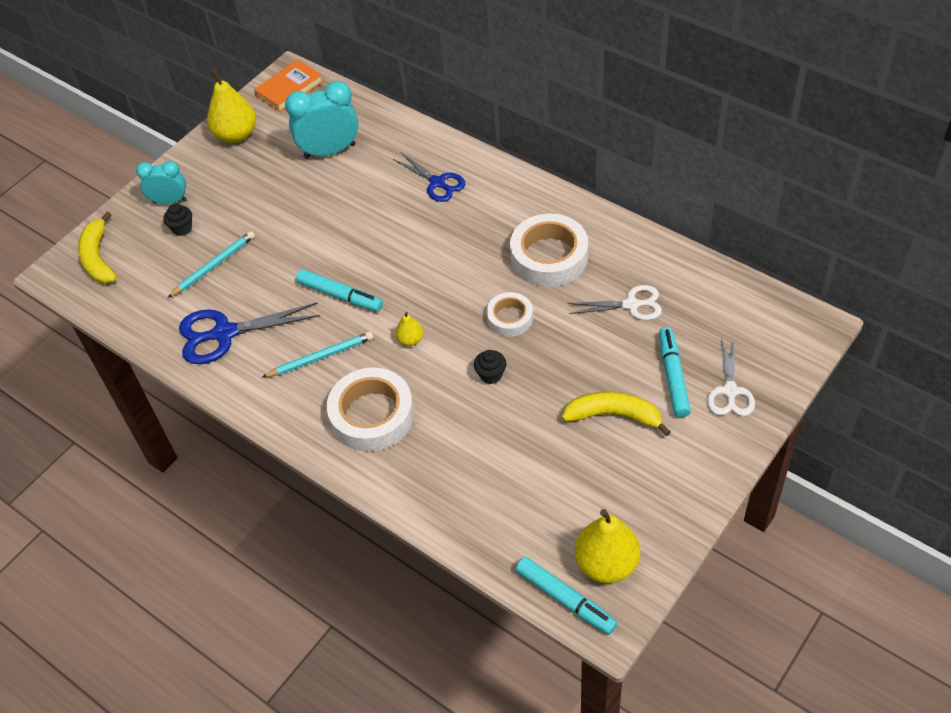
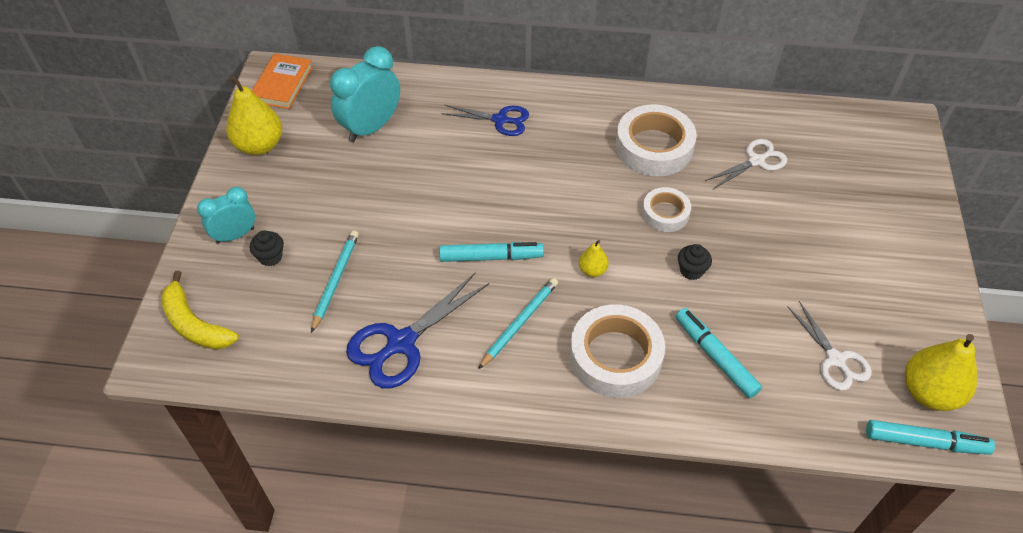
camera: 35 degrees left, 0 degrees up
(614, 415) = (823, 260): yellow banana -> none
(673, 376) = (840, 206): turquoise marker -> turquoise marker (715, 356)
(730, 391) = (893, 200): white scissors -> white scissors (835, 360)

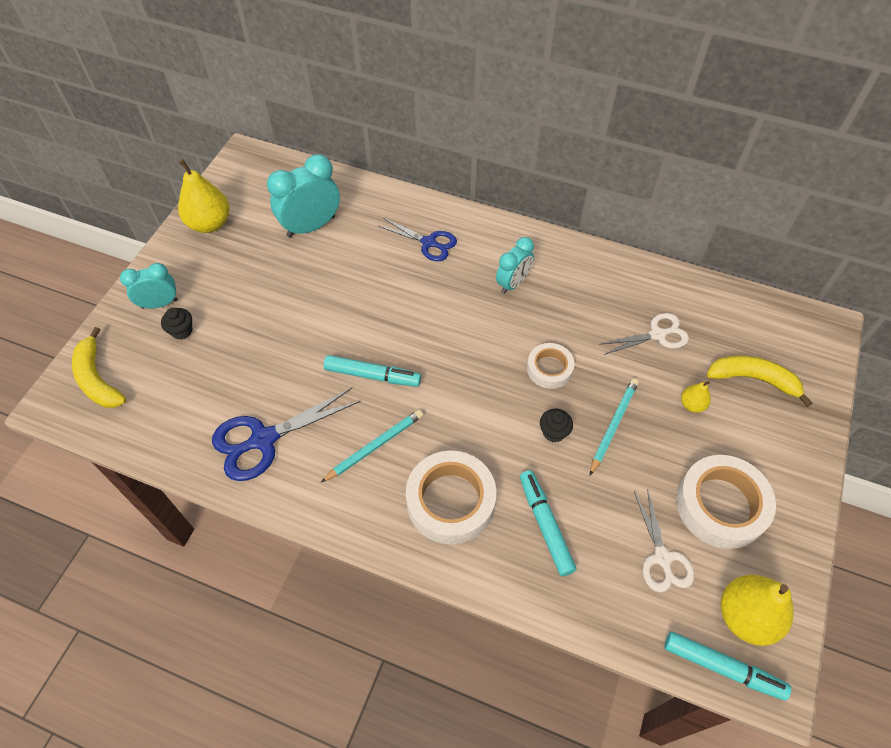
camera: 15 degrees right, 5 degrees up
(282, 84) = (249, 170): orange book -> none
(335, 281) = (228, 366): turquoise pencil -> turquoise pencil (613, 426)
(592, 270) = (460, 410): yellow pear -> yellow pear (692, 405)
(599, 142) = (513, 283): none -> turquoise clock
(654, 147) = (562, 299): white tape -> white tape (721, 505)
(859, 182) = (753, 379): none -> yellow banana

